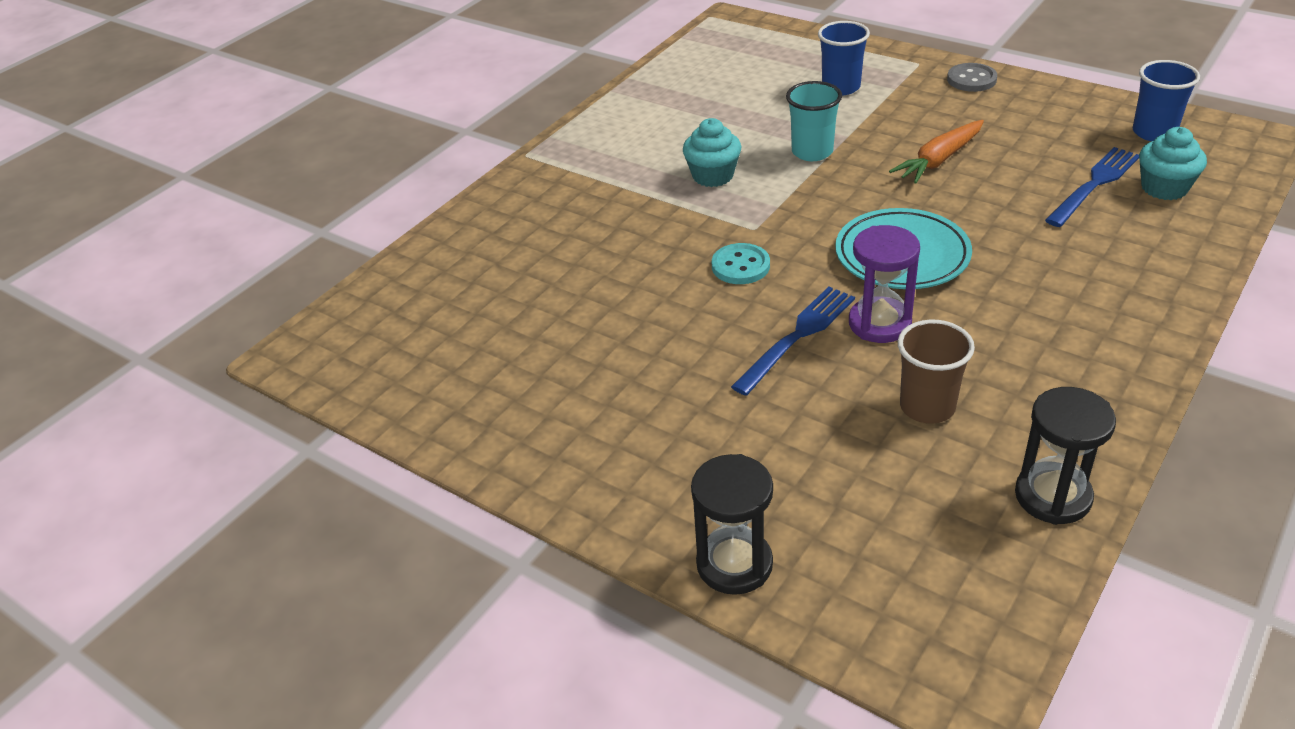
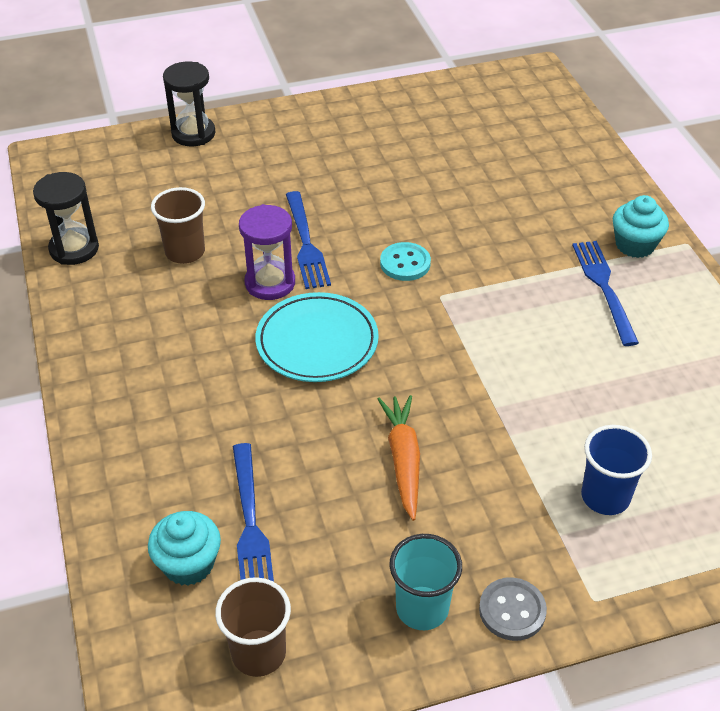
camera: 125 degrees right, 5 degrees up
(634, 166) = (603, 287): none -> blue fork
(713, 176) = (538, 318): turquoise cupcake -> turquoise cupcake (635, 245)
(812, 152) = (508, 394): turquoise cup -> turquoise cup (422, 608)
(1154, 132) = (259, 653): blue cup -> brown cup

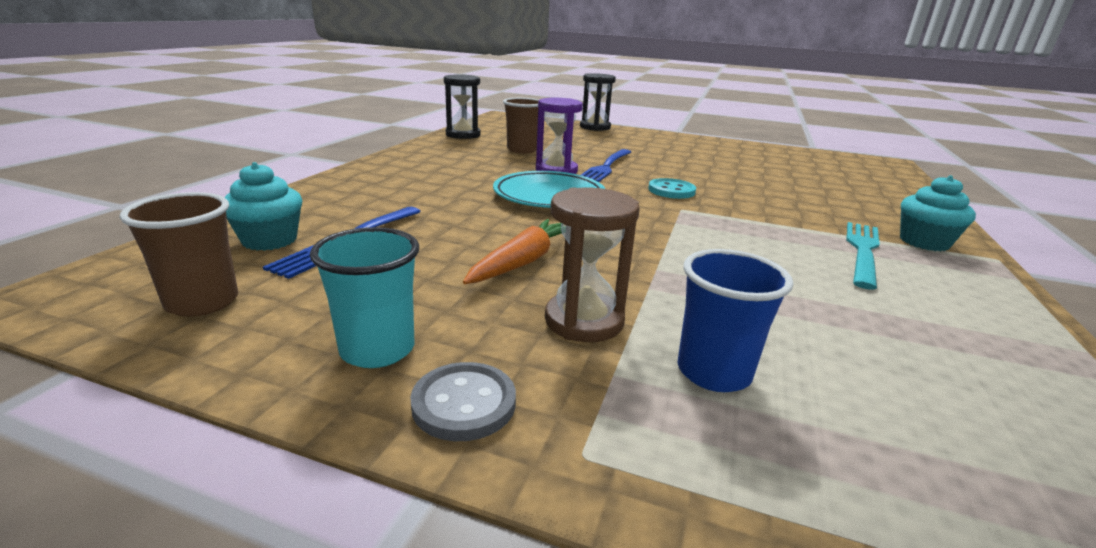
camera: 35 degrees right, 20 degrees down
(504, 499) = (584, 321): none -> brown hourglass
(603, 287) = (862, 250): blue fork -> turquoise fork

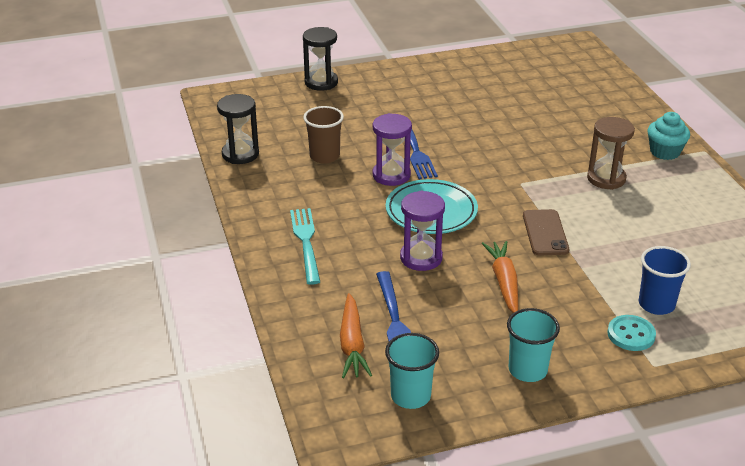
camera: 35 degrees left, 10 degrees up
(202, 302) = (410, 396): brown cup -> turquoise cup
(270, 240) = (352, 344): turquoise cupcake -> orange carrot
(464, 403) = (594, 371): grey button -> none
(474, 216) = (421, 258): none -> purple hourglass
(584, 321) = (581, 306): brown hourglass -> brown hourglass (606, 178)
(649, 246) = (545, 233): none -> brown phone
(671, 191) = (492, 163): turquoise button -> turquoise button (631, 334)
(862, 250) = (643, 178): turquoise fork -> turquoise fork (305, 242)

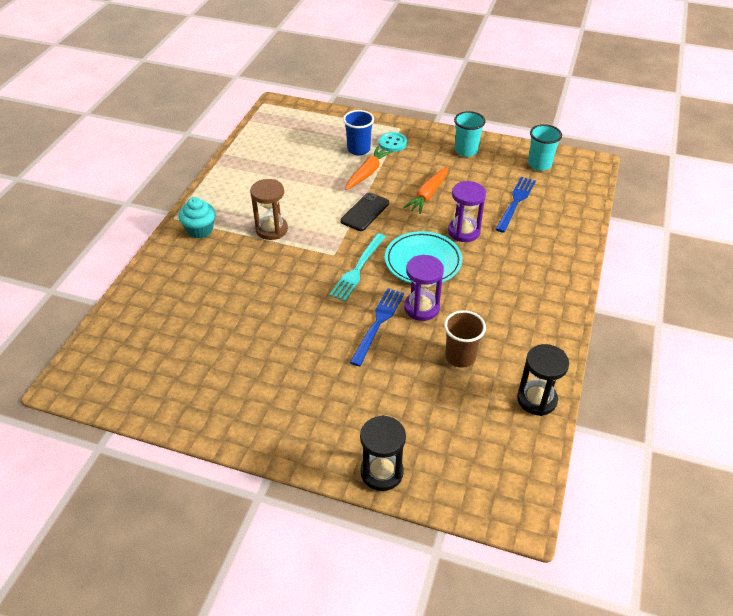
camera: 145 degrees left, 10 degrees up
(305, 242) = (535, 279): turquoise fork -> turquoise fork (357, 269)
(352, 344) = (552, 200): orange carrot -> orange carrot (367, 173)
(545, 233) = (365, 212): brown phone -> black phone

